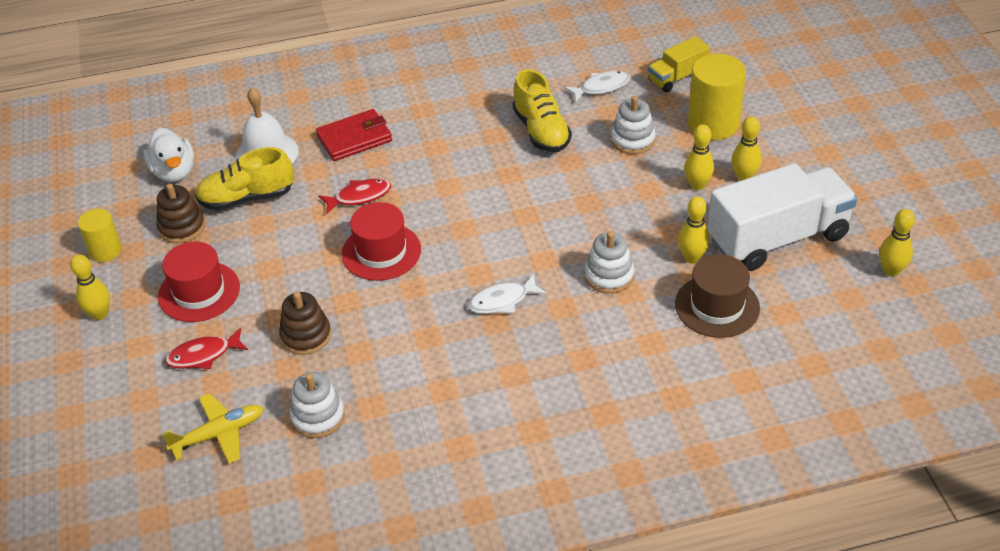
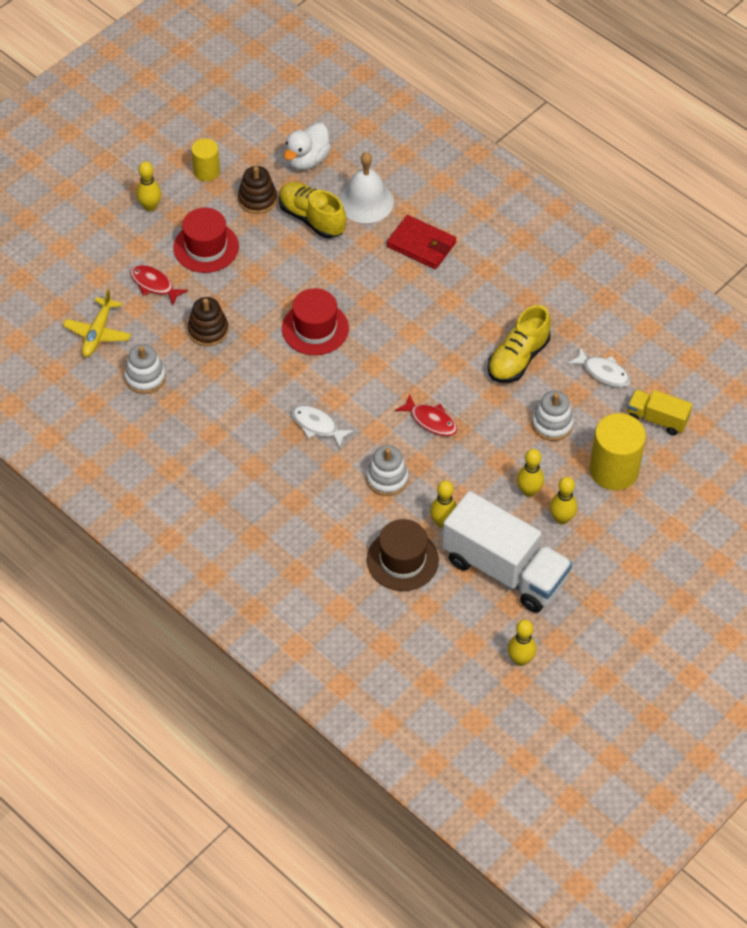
camera: 55 degrees right, 10 degrees up
(219, 434) = (98, 333): yellow plane -> yellow plane turned 75 degrees clockwise
(359, 197) = (361, 284): red fish -> red fish (431, 420)

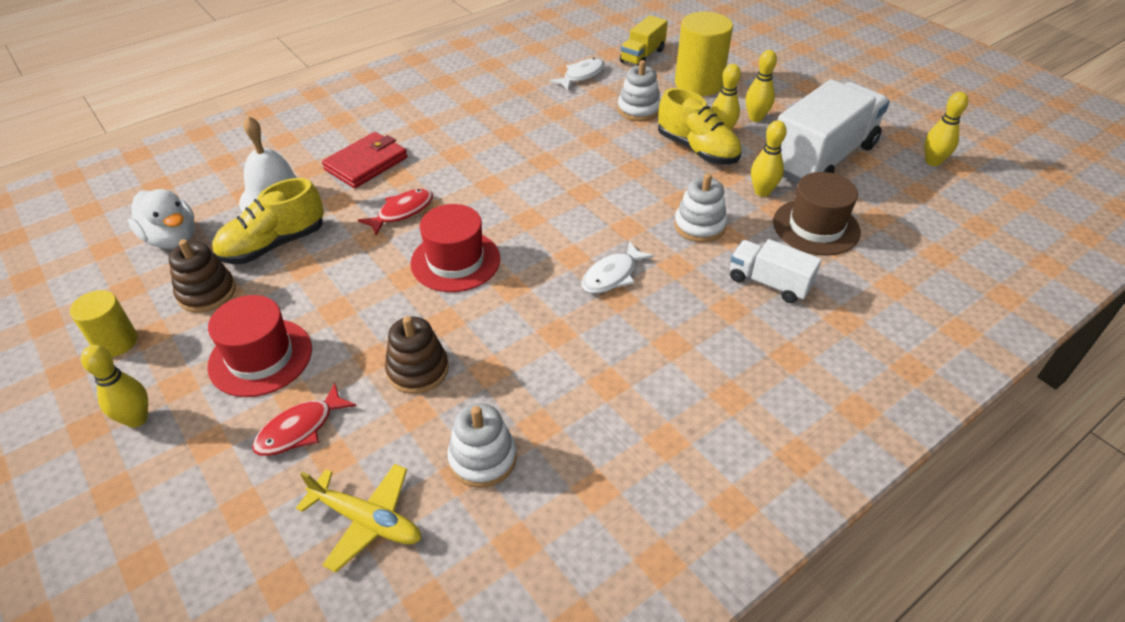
camera: 80 degrees left, 10 degrees down
(327, 525) = (769, 283): none -> white truck
(431, 420) = (620, 185): red fish -> red fish (402, 212)
(518, 358) = (550, 119): yellow shoe -> yellow shoe (697, 150)

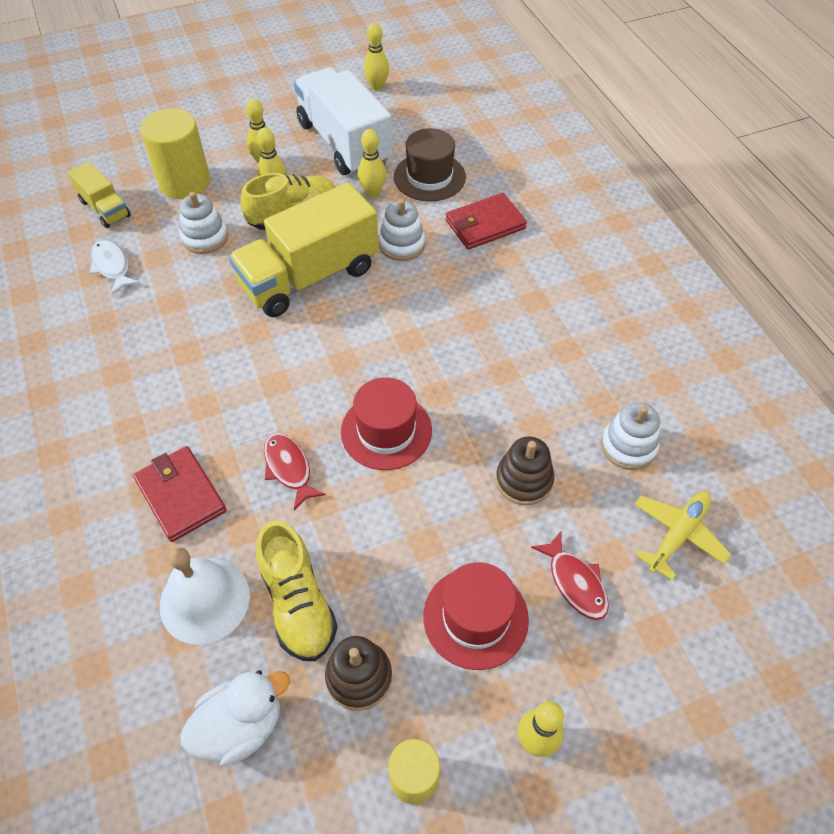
camera: 75 degrees left, 10 degrees up
(612, 275) = (445, 318): white fish -> none
(622, 176) = (309, 277): none -> yellow truck
(769, 283) = (485, 224): white truck -> red wallet

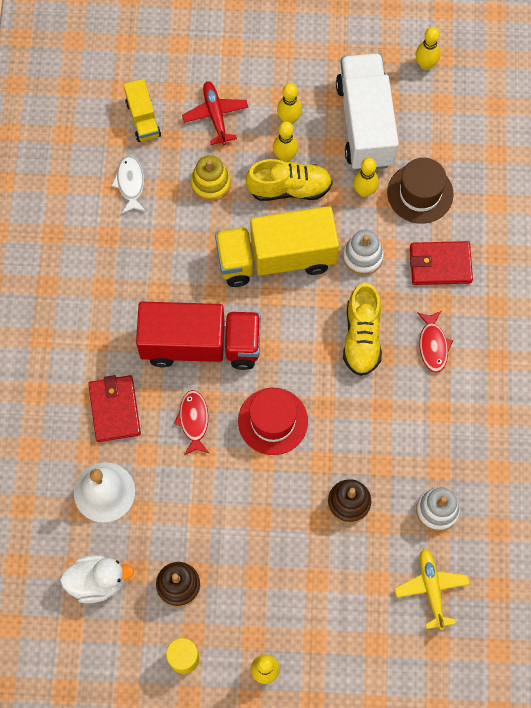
camera: 25 degrees right, 15 degrees up
(185, 182) = (215, 115): yellow cylinder -> red plane
(205, 237) = (211, 183): white stacking toy -> yellow stacking toy
(261, 386) = (201, 345): none -> red truck
(298, 603) = (161, 520): yellow shoe -> yellow shoe (362, 337)
(475, 617) = (267, 581): red hat -> none
(575, 582) = (343, 588): red fish -> red fish (433, 345)
(678, 534) = (431, 588): yellow plane -> yellow plane turned 75 degrees counterclockwise

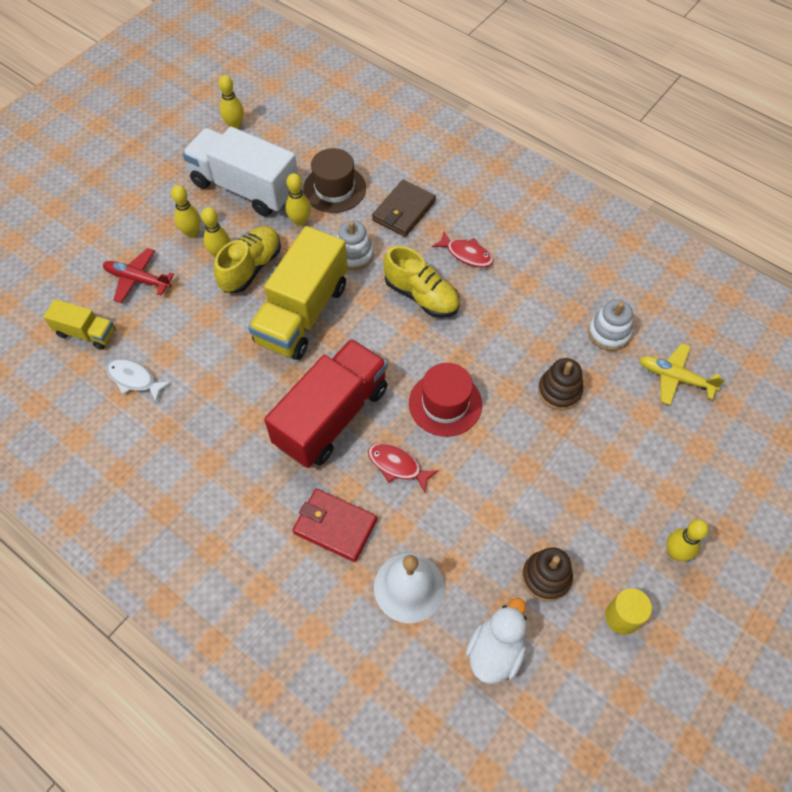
camera: 55 degrees left, 10 degrees down
(211, 183) = (193, 319): yellow stacking toy -> none
(440, 264) = (403, 211): red wallet -> brown wallet

